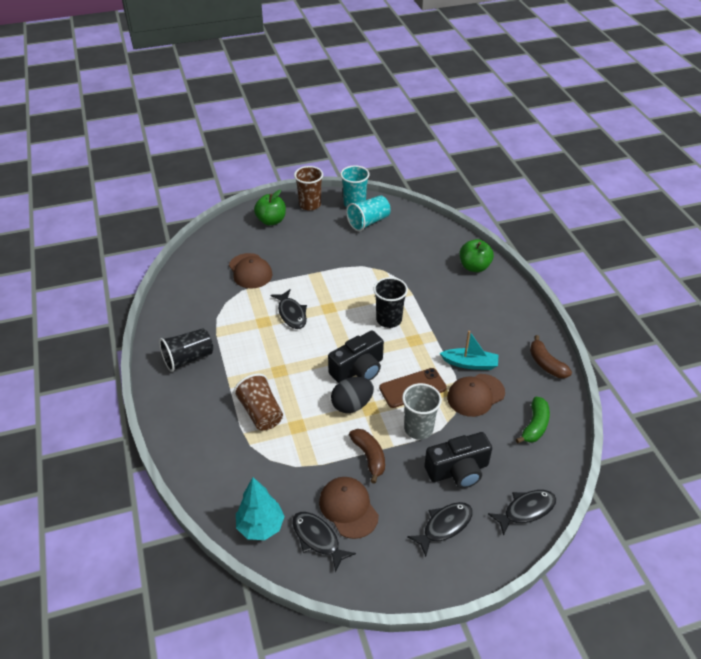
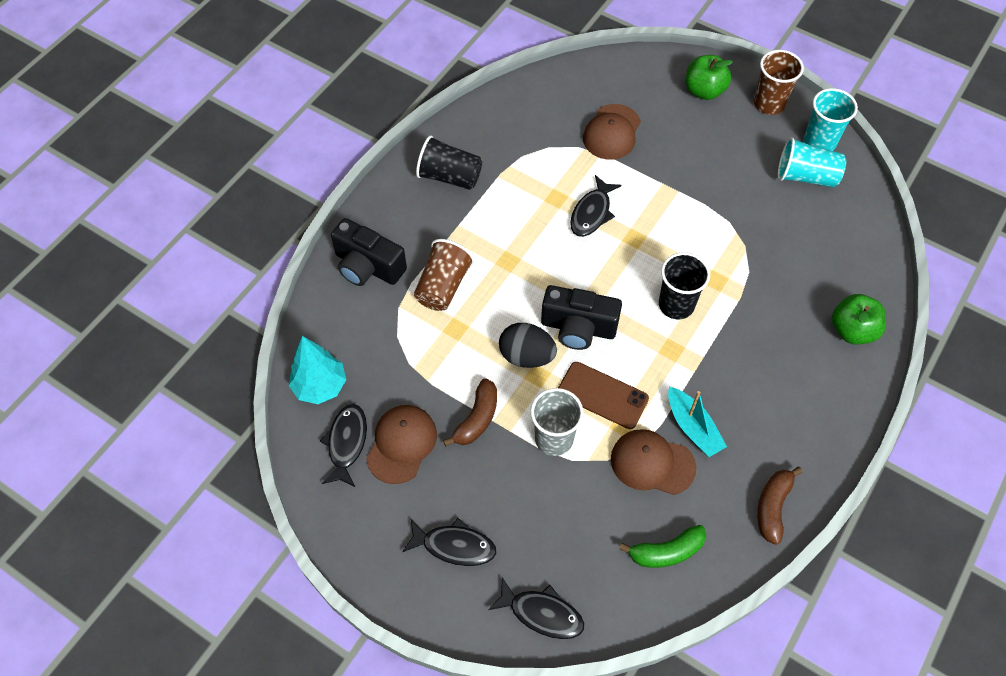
camera: 50 degrees right, 15 degrees up
(458, 470) = (534, 513): black camera -> black camera (368, 266)

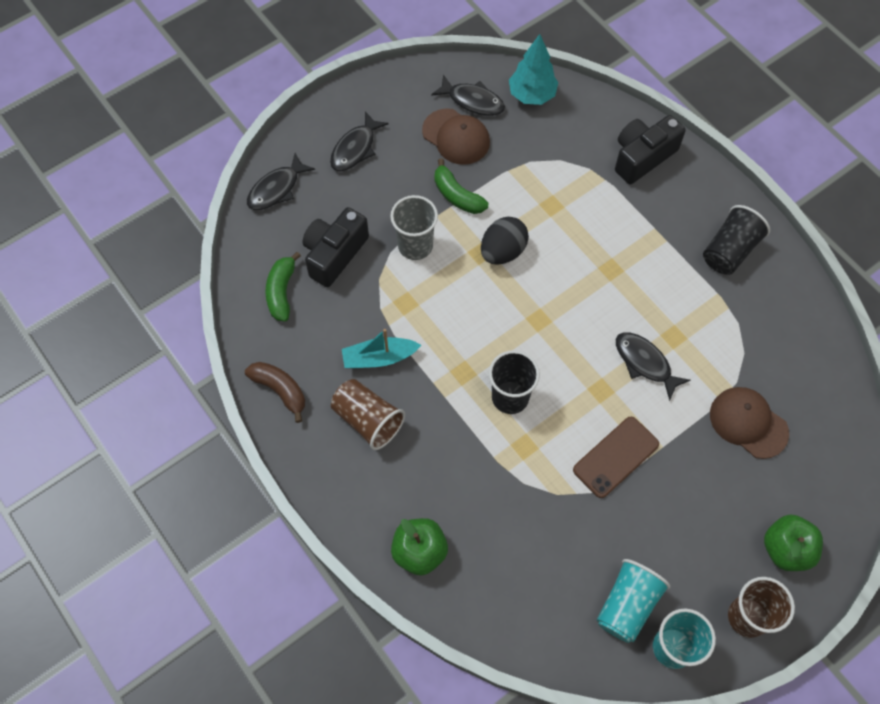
camera: 110 degrees right, 5 degrees up
(443, 286) = (600, 209): brown cup -> brown cup (368, 420)
(477, 418) = (457, 195): brown banana -> green banana
(578, 327) = (516, 303): black camera -> black camera (334, 254)
(602, 395) = (440, 297): brown phone -> brown phone (616, 457)
(652, 463) = (361, 312): brown cap -> none

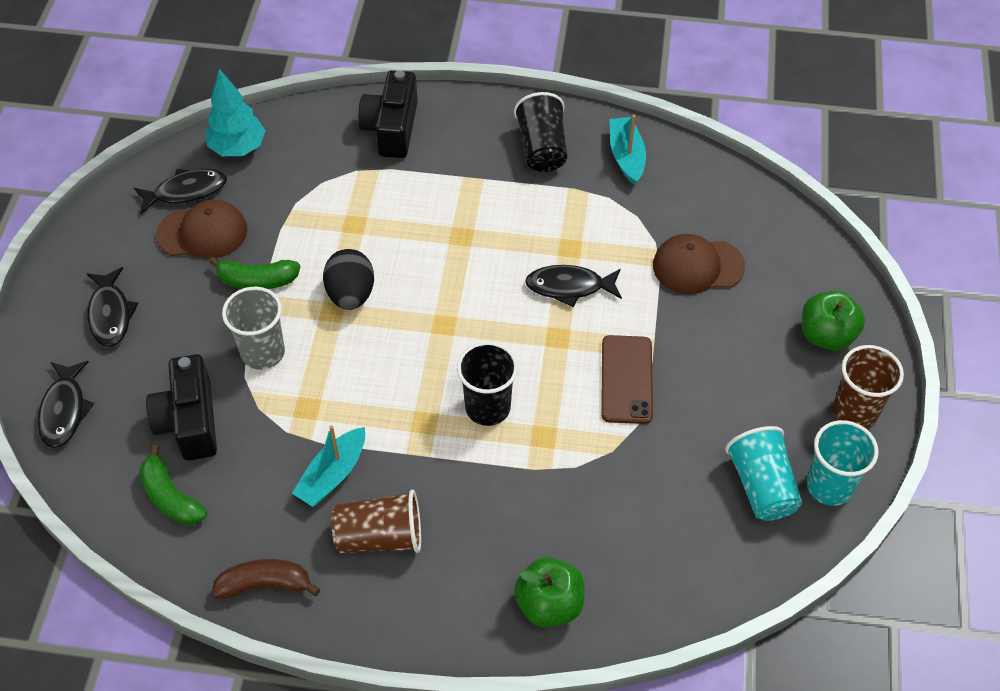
camera: 45 degrees left, 10 degrees down
(783, 304) = (626, 156): none -> turquoise boat

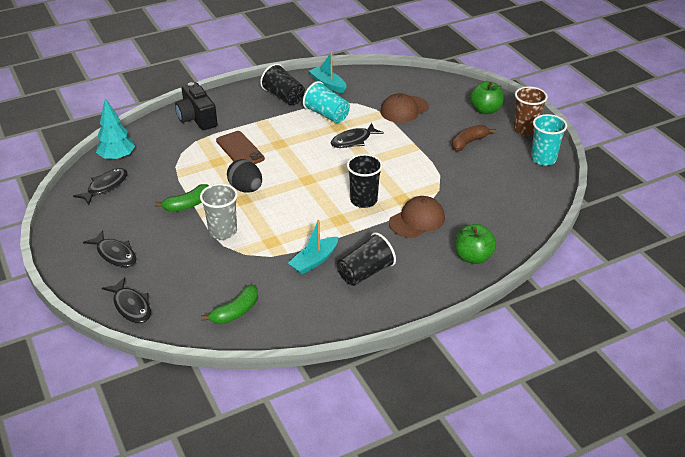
camera: 35 degrees left, 15 degrees down
(171, 497) = (236, 312): green banana -> green banana turned 60 degrees counterclockwise
(190, 421) = (212, 276): black camera -> none
(202, 232) = (134, 199): brown cap -> brown cap (417, 220)
(265, 585) = (327, 320): brown banana -> brown banana (468, 142)
(332, 474) = (314, 261): turquoise boat -> turquoise boat turned 45 degrees clockwise
(380, 536) = (365, 272): brown cup -> black cup
(626, 379) = (417, 162): brown phone -> brown phone (240, 150)
(761, 486) = (516, 172): turquoise cup -> turquoise cup (327, 114)

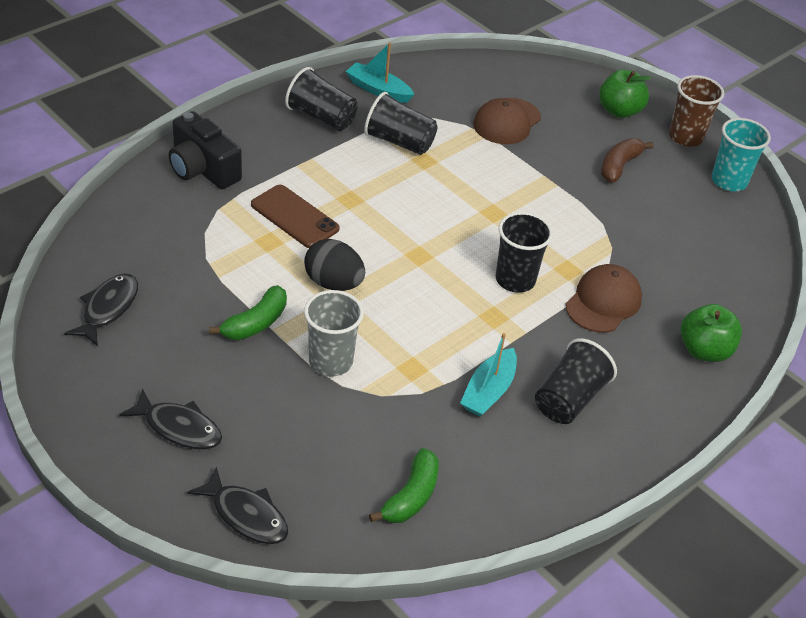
camera: 20 degrees left, 5 degrees up
(117, 158) = (104, 254): turquoise tree -> none
(327, 114) = (399, 142): turquoise cup -> black cup
(353, 140) = (457, 181): black fish -> none

